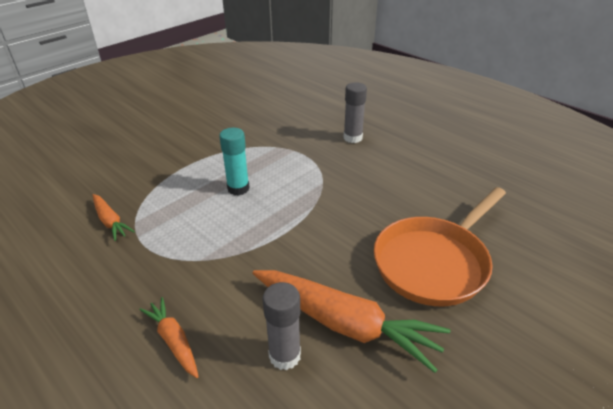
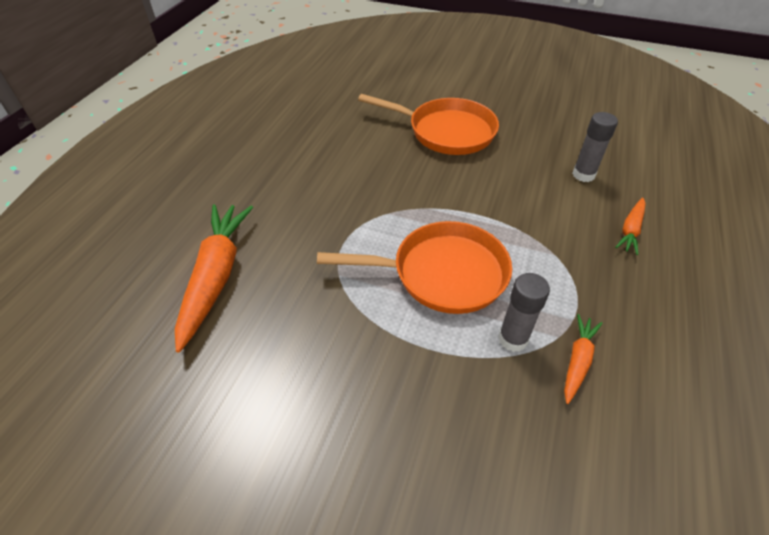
camera: 115 degrees left, 10 degrees up
(238, 188) = (442, 273): turquoise glue stick -> orange pan
(344, 323) = (535, 157): orange carrot -> orange carrot (216, 277)
(352, 138) = (286, 214): grey glue stick -> grey glue stick (513, 339)

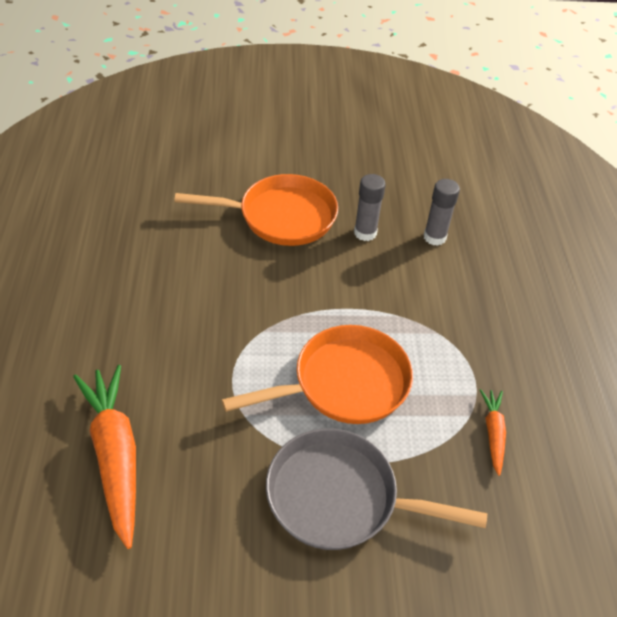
camera: 25 degrees left, 0 degrees up
(392, 372) = (340, 497): none -> grey pan
(513, 339) = (432, 430): grey glue stick -> grey glue stick (365, 233)
(630, 230) = (495, 288): orange carrot -> none

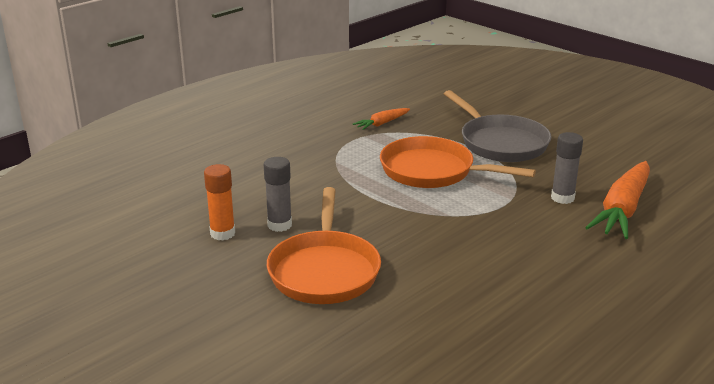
camera: 130 degrees left, 20 degrees down
(281, 216) = (324, 270): orange pan -> orange pan turned 135 degrees counterclockwise
(386, 202) = (222, 233): none -> orange glue stick
(434, 237) = (237, 197): grey glue stick -> grey glue stick (562, 198)

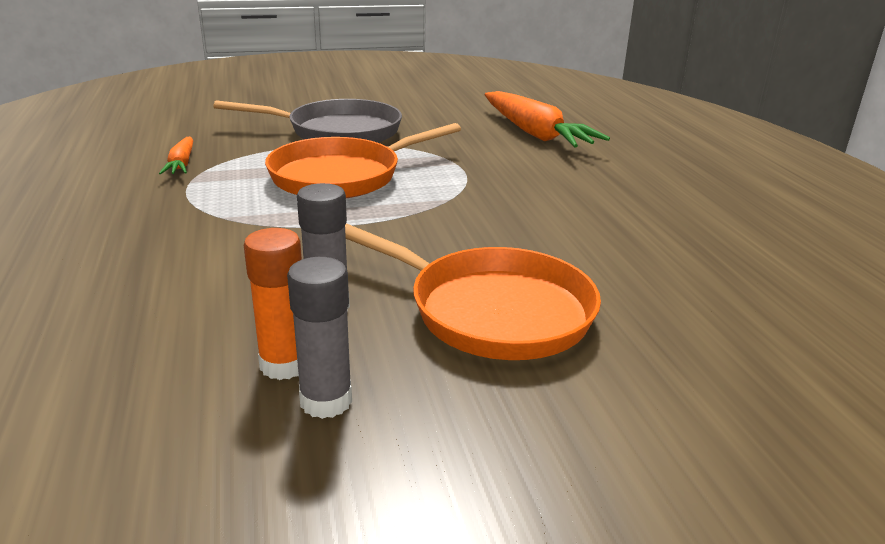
camera: 60 degrees left, 0 degrees up
(562, 198) = (484, 145): grey glue stick -> grey glue stick (326, 401)

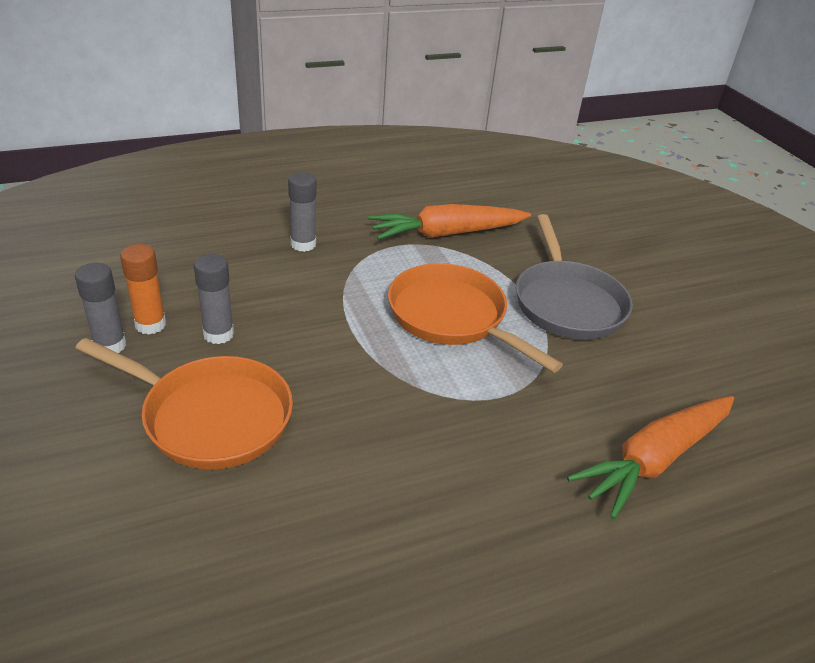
camera: 80 degrees right, 10 degrees up
(139, 244) = (303, 244): none -> grey glue stick
(182, 164) = (447, 234): orange carrot -> orange carrot, size x1.98
(490, 310) = (210, 416): orange pan -> orange pan turned 90 degrees counterclockwise

